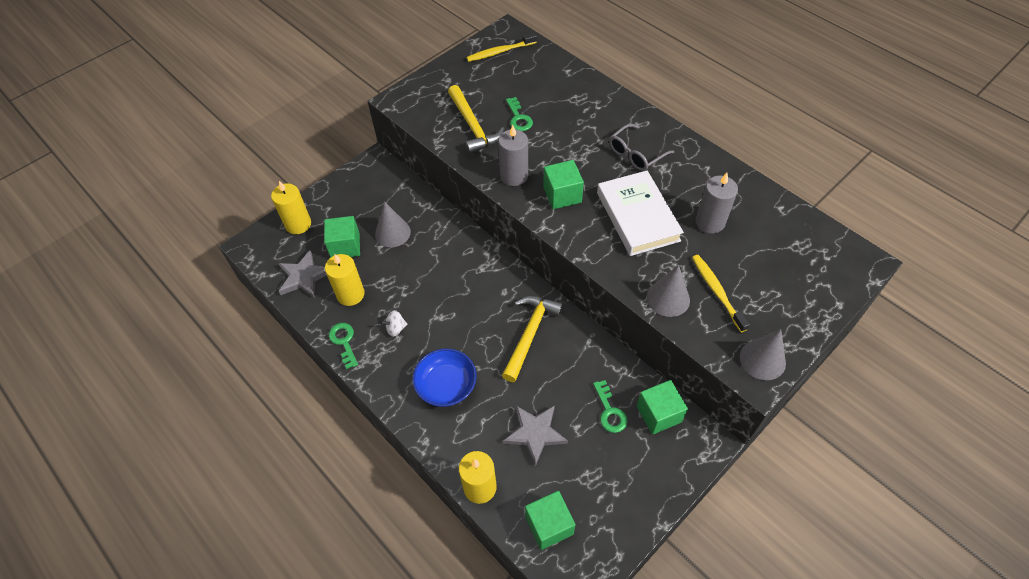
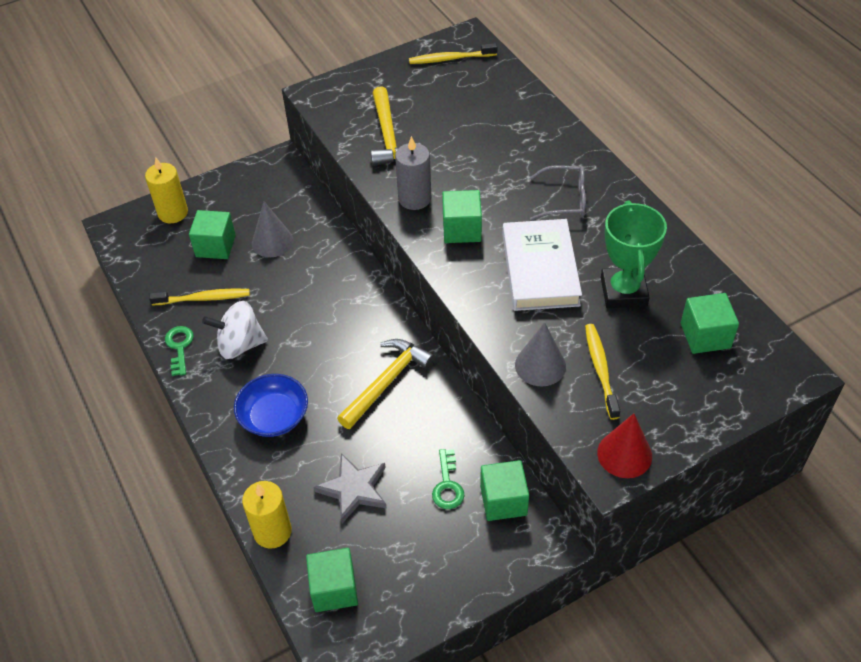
camera: 15 degrees right, 5 degrees down
(304, 277) = (160, 270): grey star -> none
(350, 294) = (203, 298): yellow candle -> yellow toothbrush
(396, 328) = (240, 345): white spinning top -> white spinning top, size x1.98
(518, 118) = (444, 136): green key -> none
(635, 154) = (565, 200): grey glasses -> grey glasses turned 150 degrees counterclockwise
(710, 222) = (623, 292): grey candle -> green trophy
(762, 359) = (624, 454): grey cone -> red cone
(786, 246) = (705, 335): none -> green cube

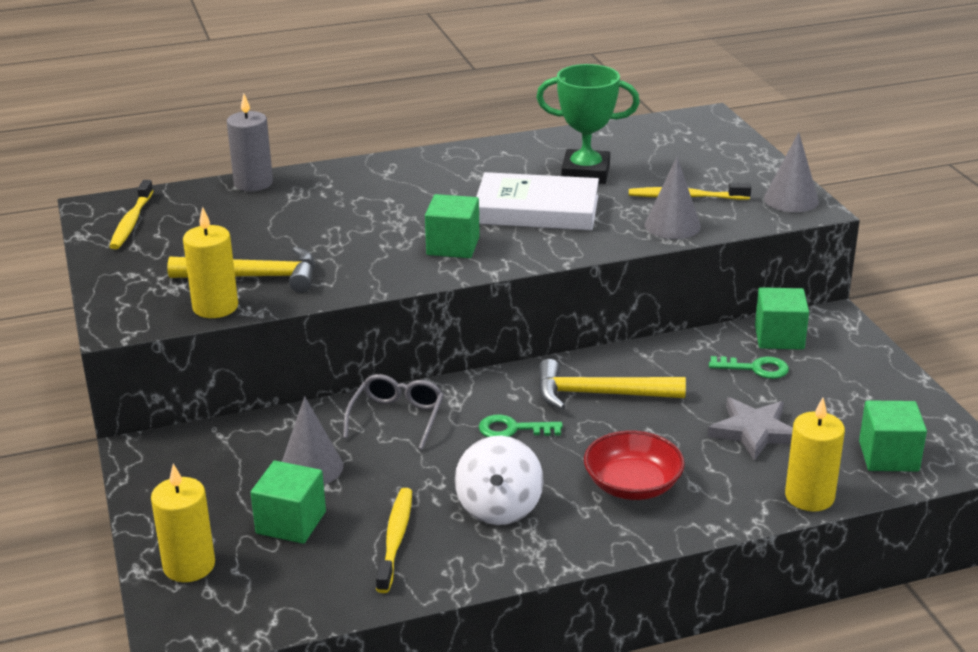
camera: 80 degrees left, 20 degrees down
(179, 347) = (484, 566): green key -> green key (513, 429)
(274, 416) = (632, 485): blue bowl -> red bowl
(344, 129) = (215, 307): none -> yellow candle
(386, 382) = (600, 394): yellow hammer -> yellow hammer turned 45 degrees counterclockwise
(414, 198) = (383, 270): grey candle -> grey candle (253, 183)
(565, 200) = (437, 184): grey glasses -> grey glasses (397, 417)
(624, 454) = (791, 199): red cone -> grey cone
(705, 335) = (655, 145): green cube -> none

